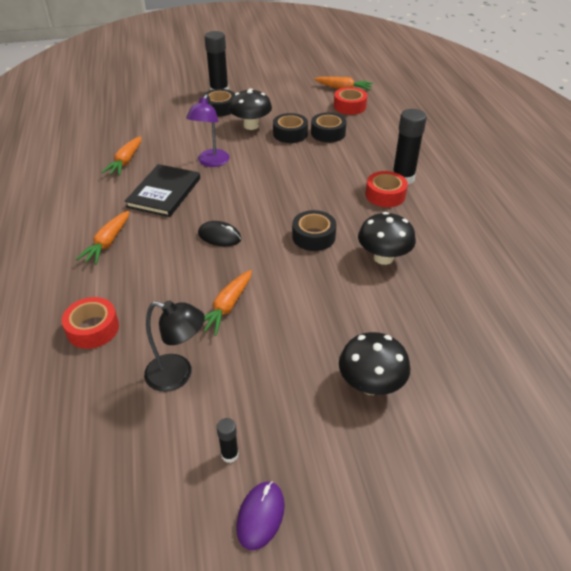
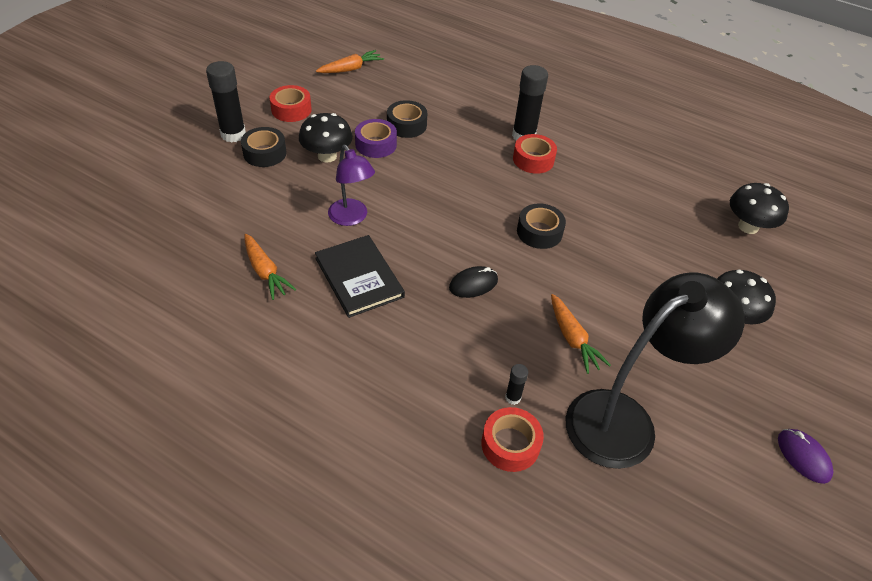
camera: 50 degrees left, 5 degrees up
(107, 243) = (391, 363): orange carrot -> none
(178, 375) = (625, 419): black lamp -> black lamp, size x1.81
(229, 454) = (735, 439): black glue stick -> black glue stick (513, 398)
(290, 134) = (376, 144): black tape -> purple tape
(349, 106) = (384, 86): red tape -> red tape (291, 110)
(383, 257) = (606, 215): black mushroom -> black mushroom (748, 227)

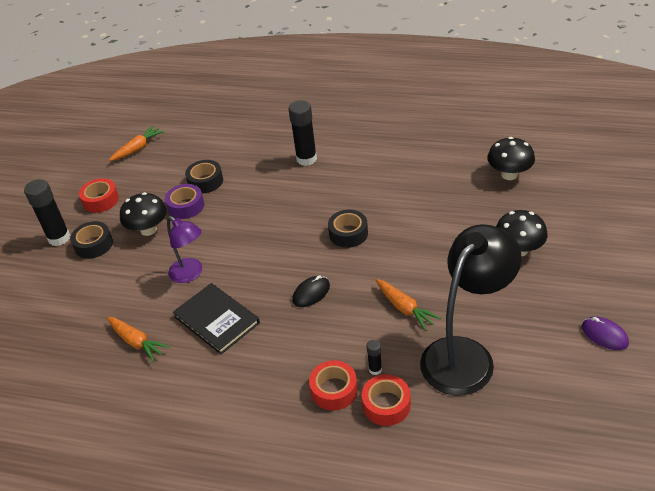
camera: 10 degrees left, 5 degrees down
(533, 160) = (322, 176): red tape -> red tape (334, 390)

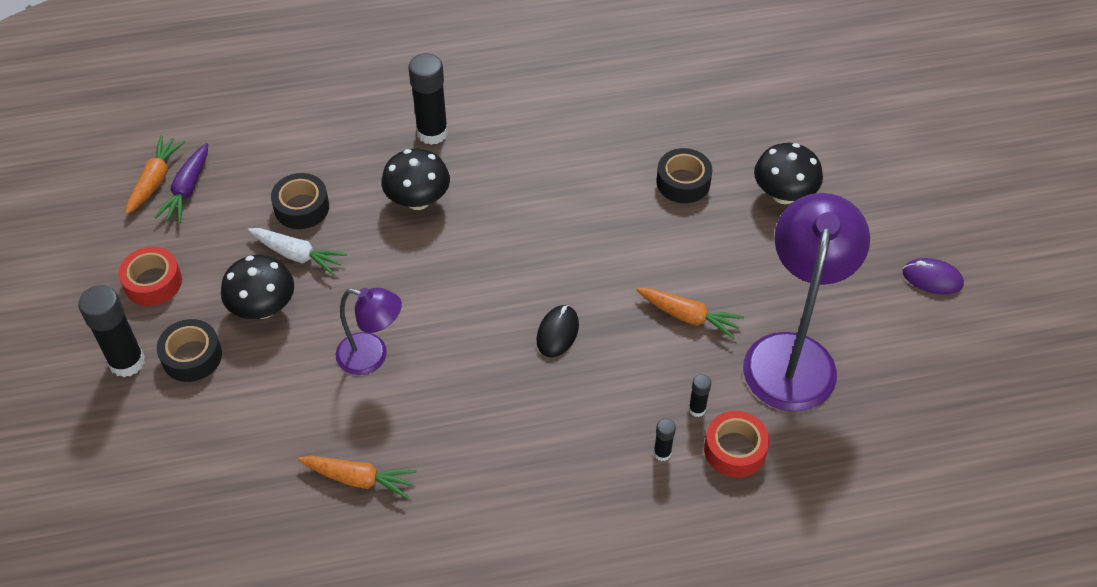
camera: 30 degrees left, 10 degrees up
(151, 157) = (187, 189): none -> purple carrot
(186, 206) = (297, 255): purple tape -> white carrot
(216, 320) = (452, 411): black book -> none
(334, 390) = (662, 453): red tape -> black glue stick
(348, 233) = (557, 232): black tape -> black tape (683, 182)
(465, 355) = (792, 354): black lamp -> purple lamp
(509, 174) = (719, 89): black mushroom -> black mushroom (418, 200)

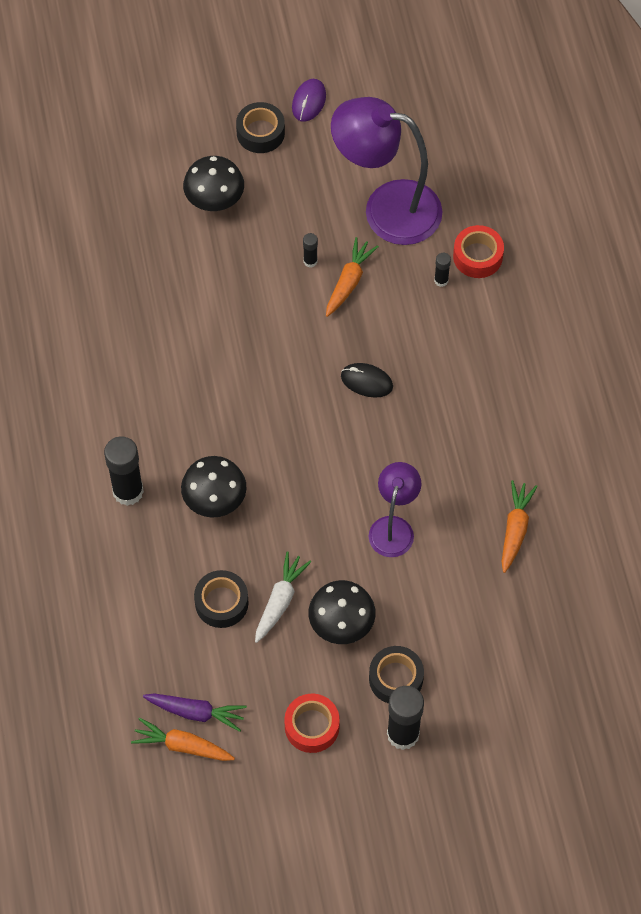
camera: 90 degrees left, 10 degrees up
(662, 453) = (482, 307): black glue stick -> black glue stick (310, 261)
(683, 182) = (198, 278): black tape -> black tape (260, 133)

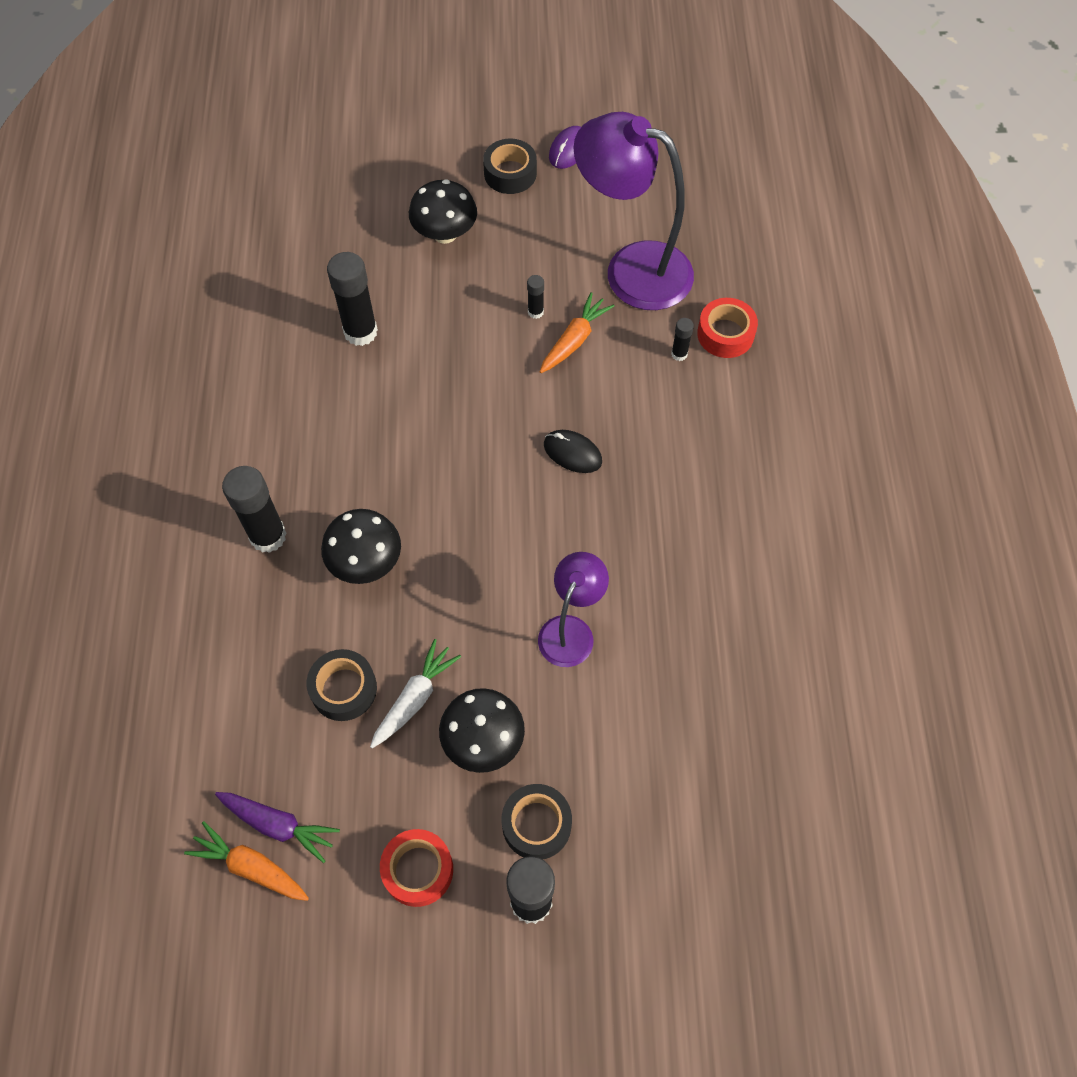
camera: 10 degrees right, 0 degrees up
(162, 302) = (360, 332): none -> black glue stick
(515, 529) = (719, 657): orange carrot -> none

